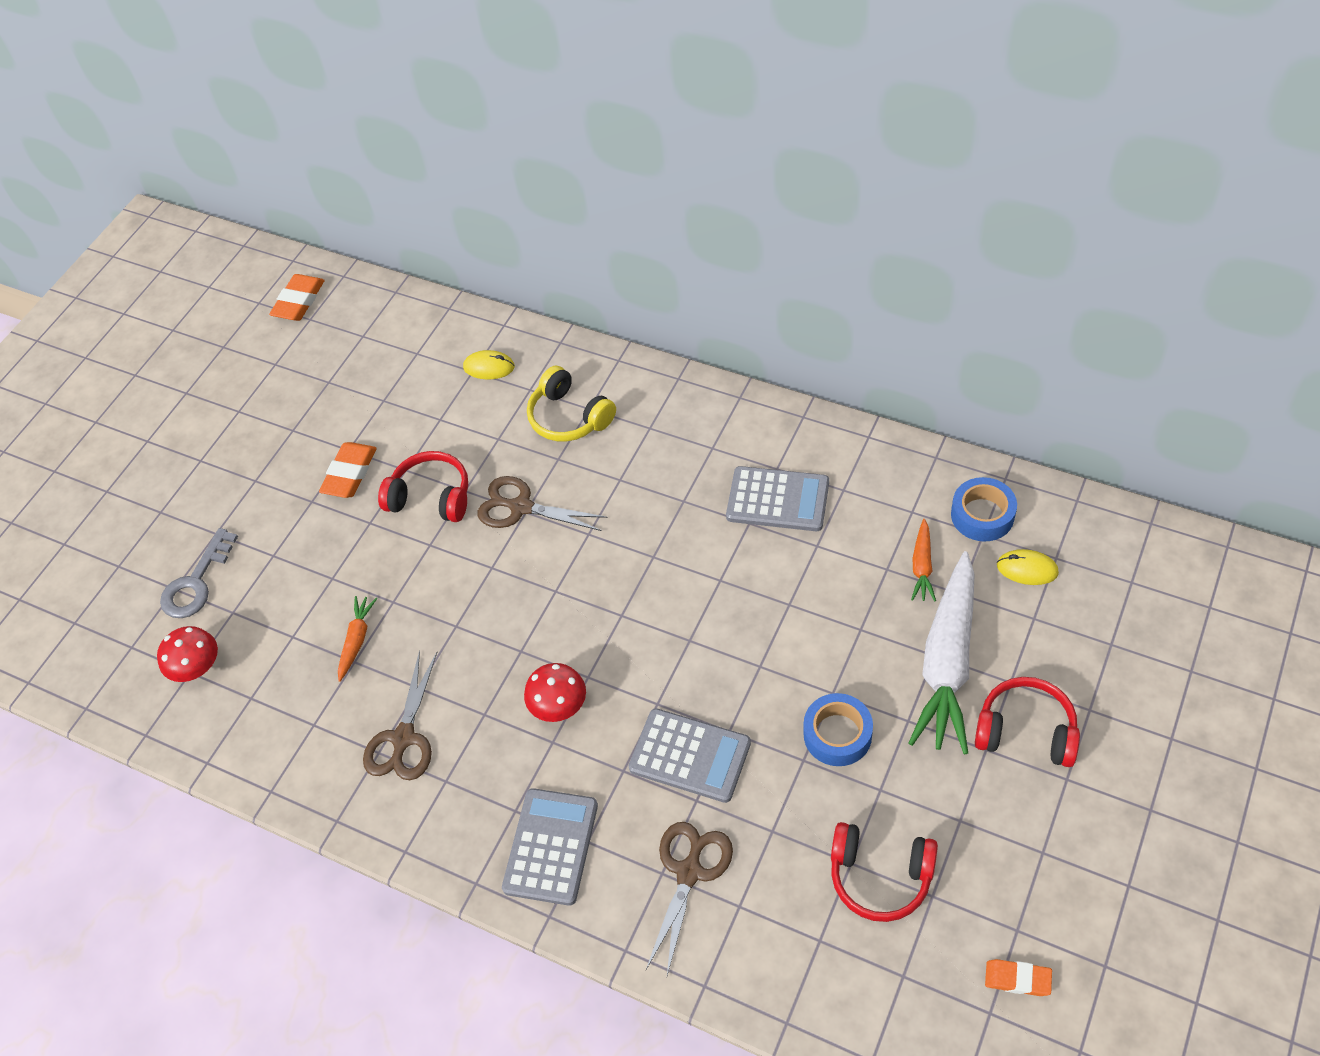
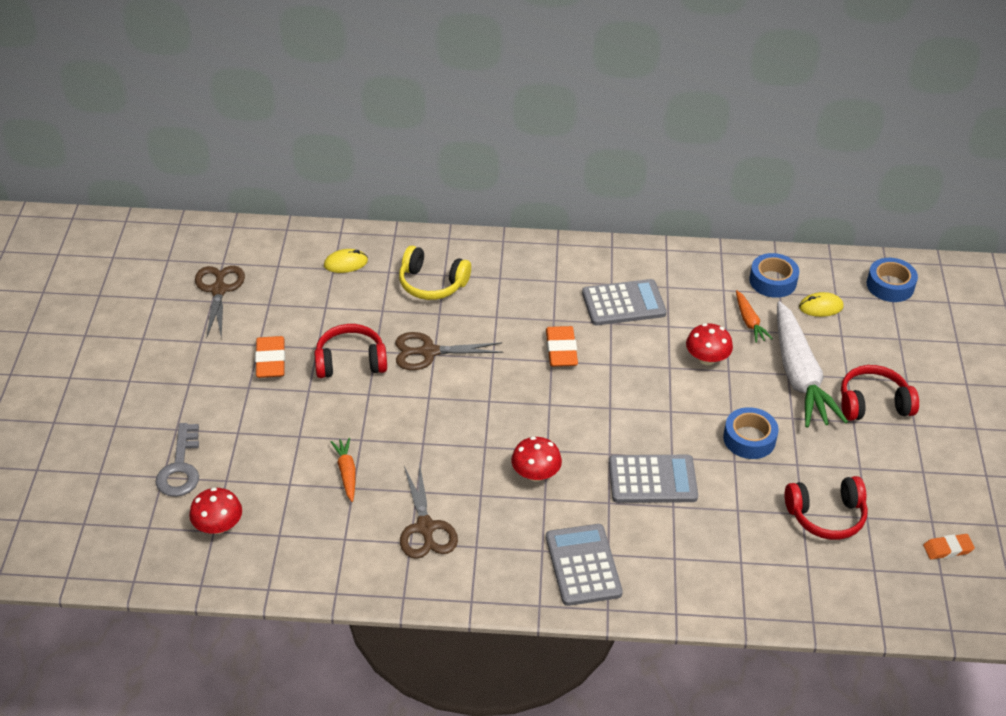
camera: 30 degrees left, 10 degrees down
(299, 301) = (150, 249): orange eraser -> orange eraser (561, 350)
(689, 872) = (694, 552): brown scissors -> brown scissors (219, 290)
(841, 605) = (707, 359): none -> red mushroom
(1138, 561) = (890, 285): none -> blue tape

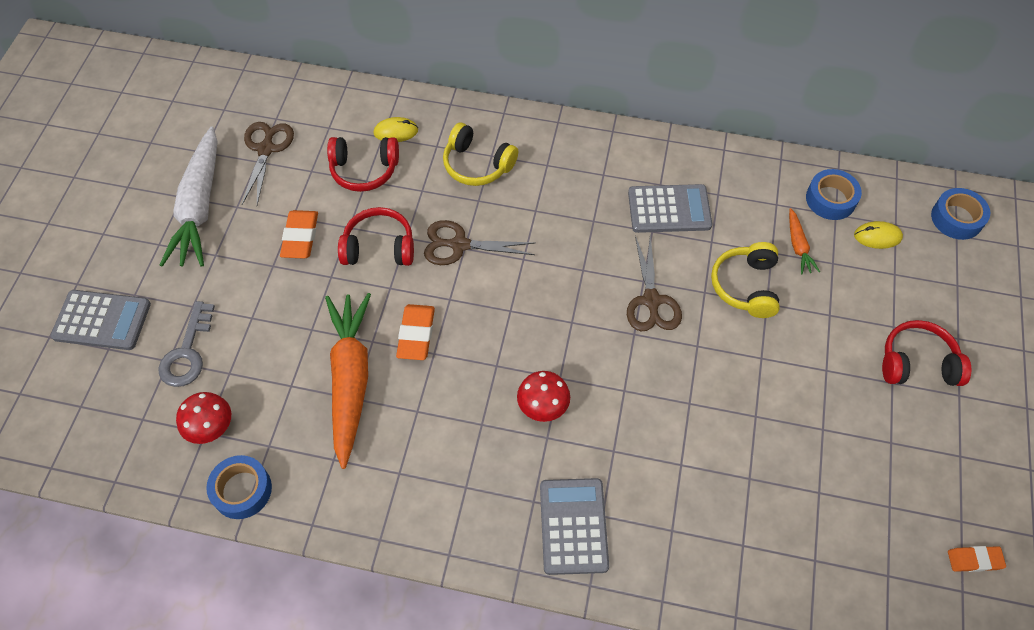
camera: 10 degrees right, 15 degrees up
(346, 473) = (350, 379): orange carrot -> orange carrot, size x2.23
(425, 527) = (418, 457): brown scissors -> brown scissors (651, 300)
(561, 350) = (595, 258): orange eraser -> orange eraser (416, 334)
(652, 480) = (664, 429): grey calculator -> grey calculator (102, 320)
(707, 359) = (746, 286): red mushroom -> yellow headphones
(749, 439) = (776, 391): blue tape -> blue tape (242, 490)
(799, 376) = (841, 319): white carrot -> white carrot (199, 207)
(826, 516) = (845, 499): red headphones -> red headphones (364, 170)

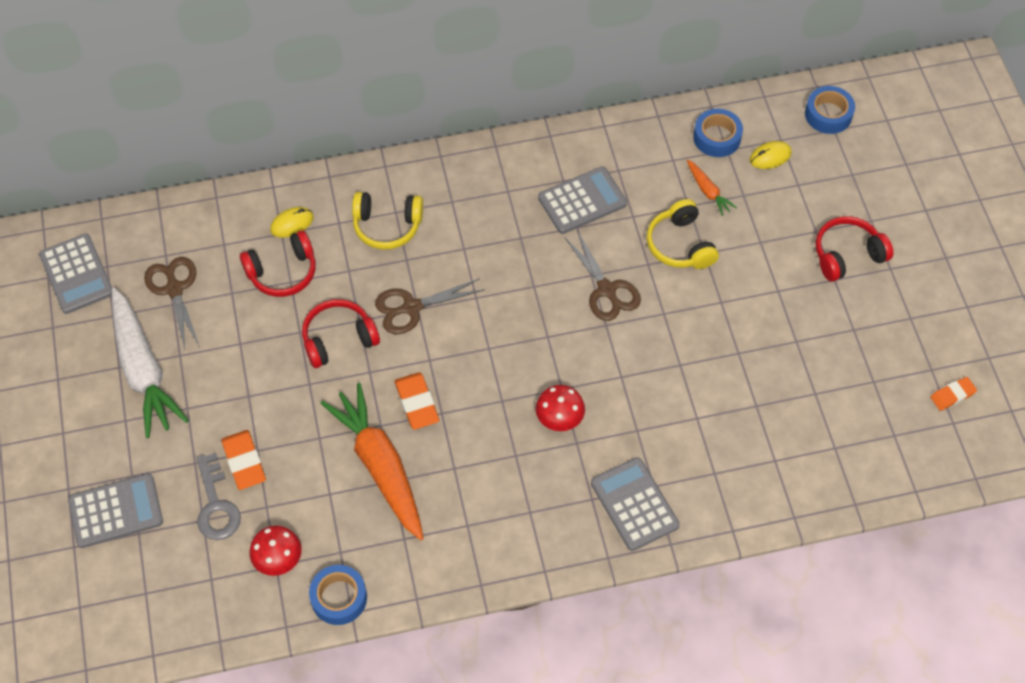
camera: 25 degrees left, 0 degrees up
(196, 107) = (76, 274): none -> grey calculator
(300, 237) = (259, 359): orange eraser -> orange eraser (244, 462)

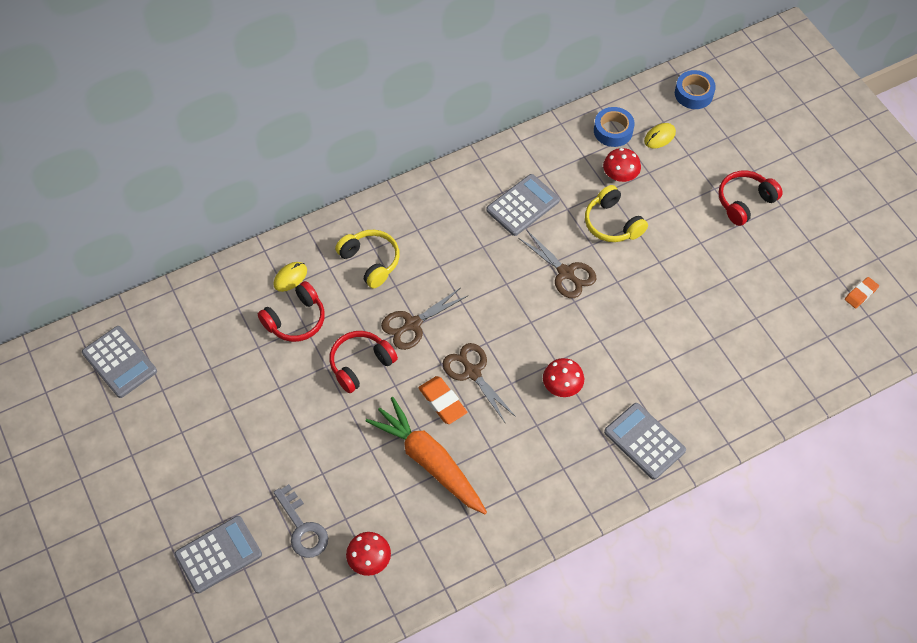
camera: 15 degrees left, 0 degrees up
(143, 370) = (203, 429): white carrot -> none
(174, 289) = (208, 355): brown scissors -> brown scissors (472, 372)
(244, 462) = (314, 486): orange eraser -> none
(339, 598) = (430, 579): blue tape -> none
(387, 226) = (370, 261): yellow headphones -> yellow headphones turned 120 degrees counterclockwise
(708, 191) = (620, 175): orange carrot -> red mushroom

